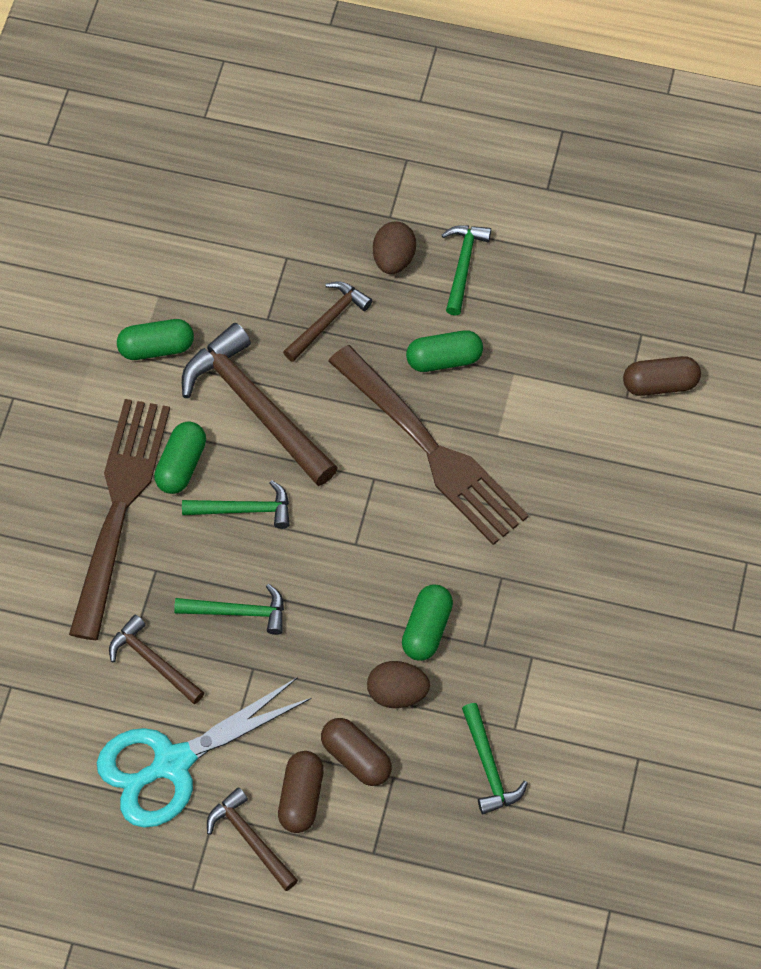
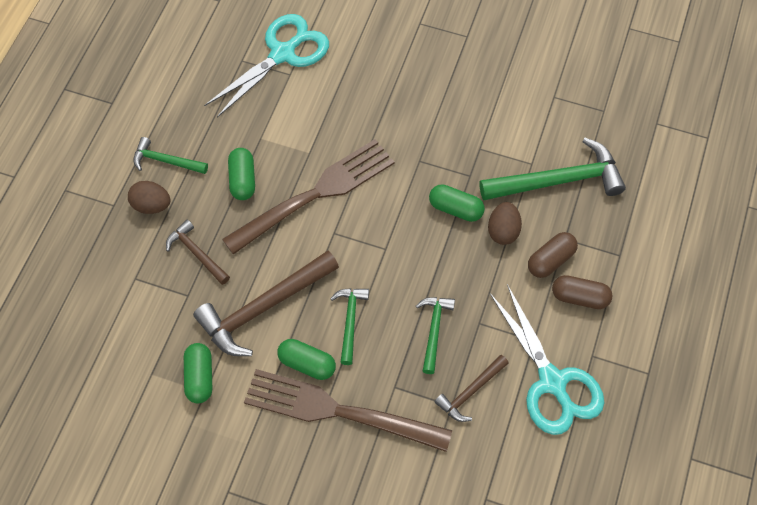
camera: 85 degrees left, 0 degrees up
(250, 839) = (610, 332): brown hammer -> none
(489, 767) = (558, 181): green hammer -> green hammer, size x1.84
(660, 384) = (282, 54): brown capsule -> turquoise scissors

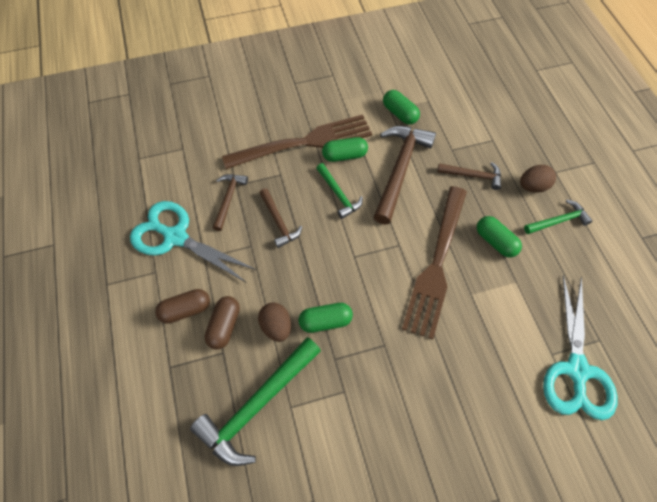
camera: 145 degrees right, 0 degrees up
(434, 330) = (279, 222): green hammer -> brown hammer

